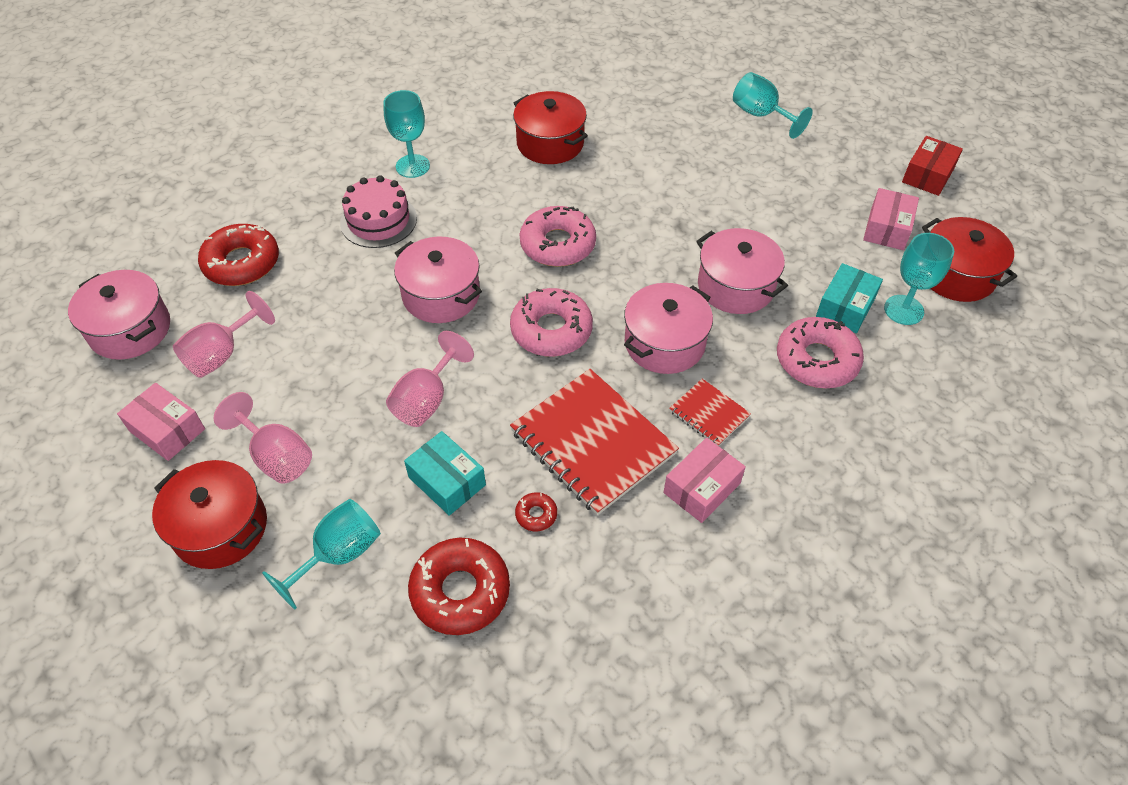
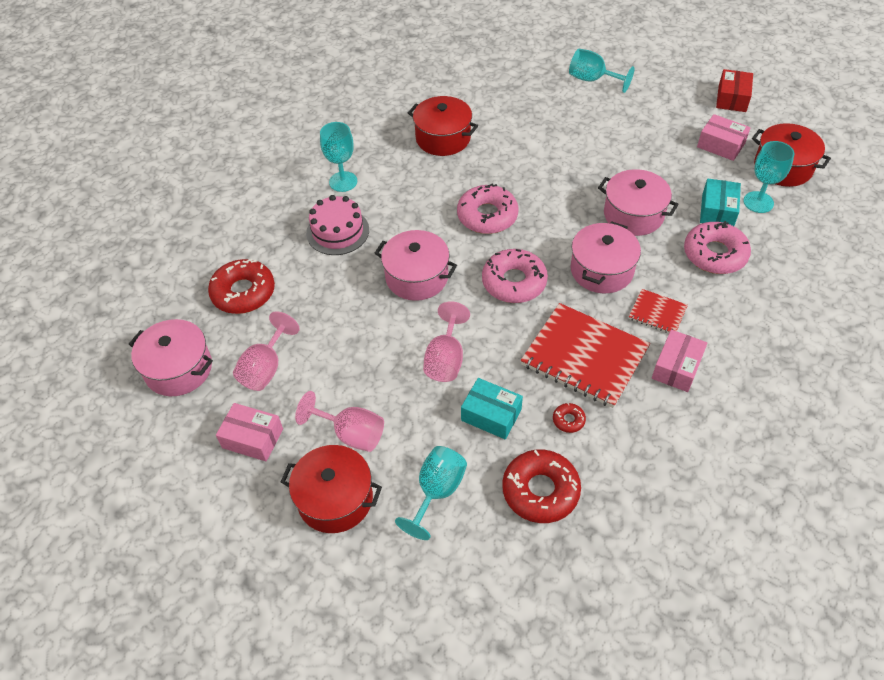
camera: 15 degrees left, 0 degrees up
(887, 228) = (721, 145): pink box -> pink box turned 60 degrees counterclockwise

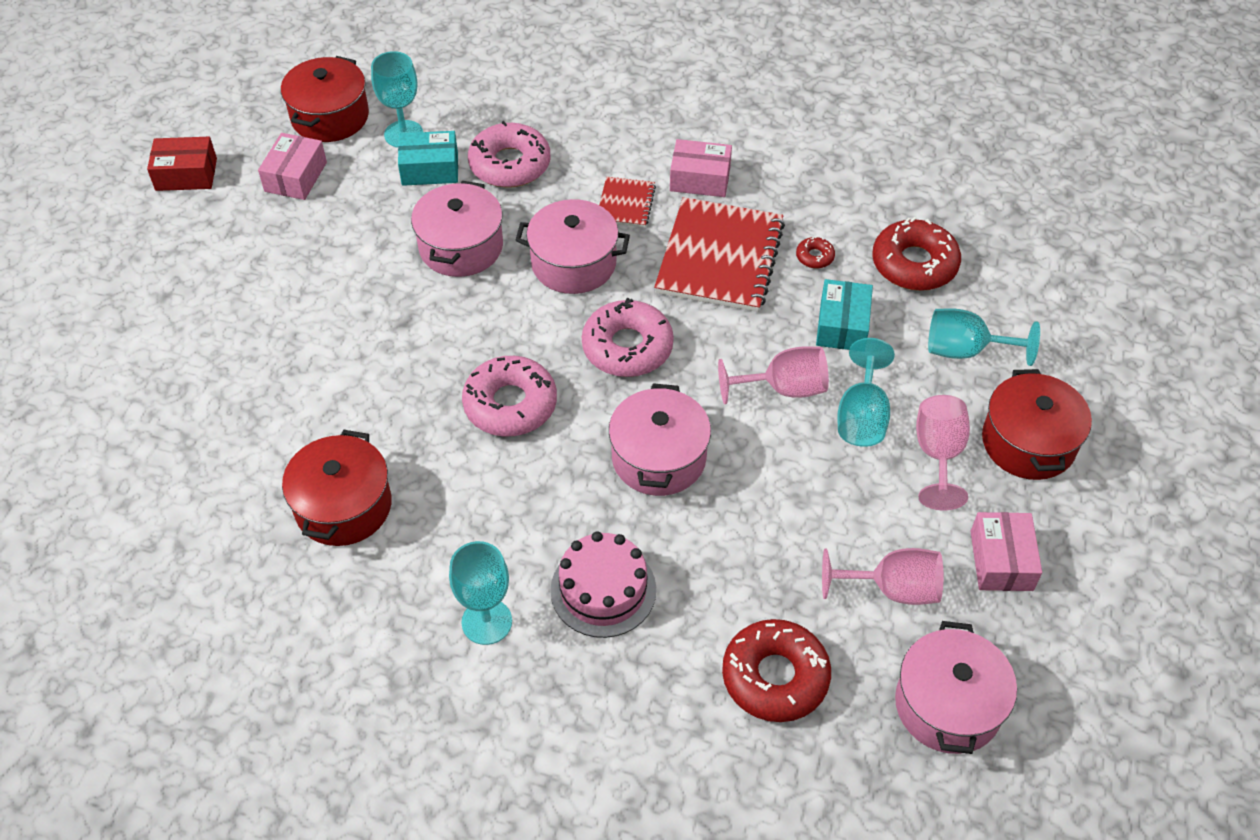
camera: 110 degrees left, 0 degrees up
(592, 80) = (156, 337): turquoise goblet -> turquoise goblet (861, 416)

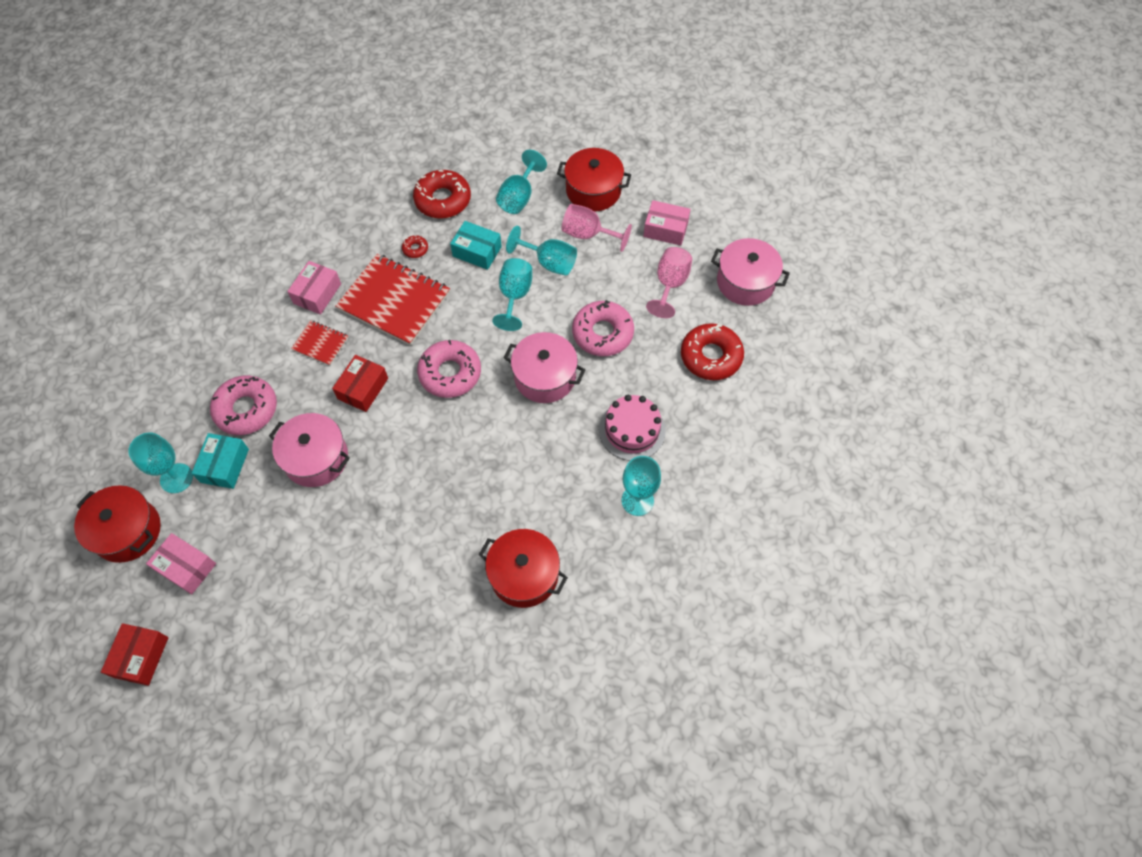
camera: 75 degrees left, 10 degrees up
(510, 404) = (473, 454): pink donut -> pink donut (602, 333)
(573, 263) = (363, 388): pink pot -> red box
(784, 388) = (514, 296): pink goblet -> turquoise goblet

